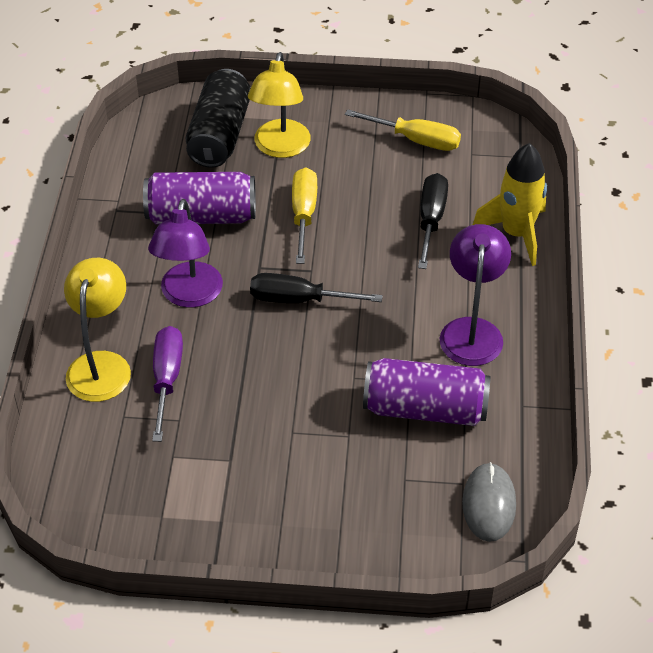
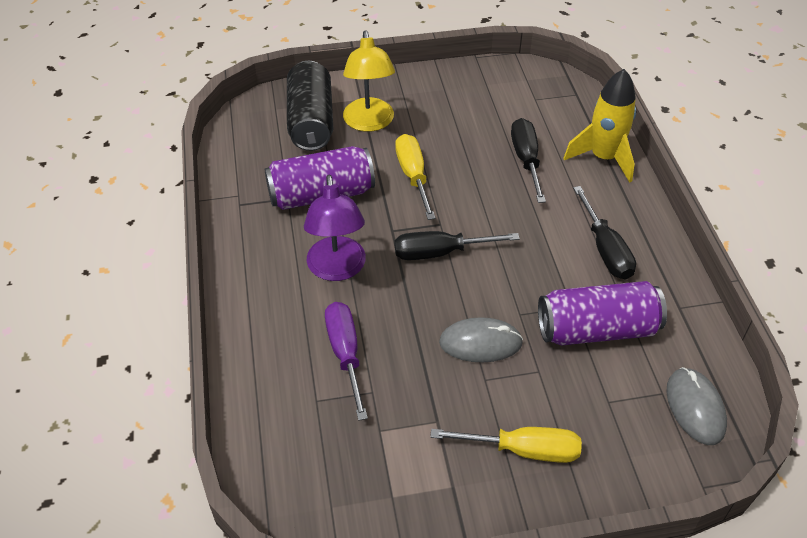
camera: 15 degrees left, 0 degrees up
(101, 365) = (276, 353): yellow lamp -> none
(302, 397) = (480, 343): none -> grey mouse
(415, 140) = (483, 96): yellow screwdriver -> yellow screwdriver (522, 450)
(472, 330) = (605, 249): purple lamp -> black screwdriver

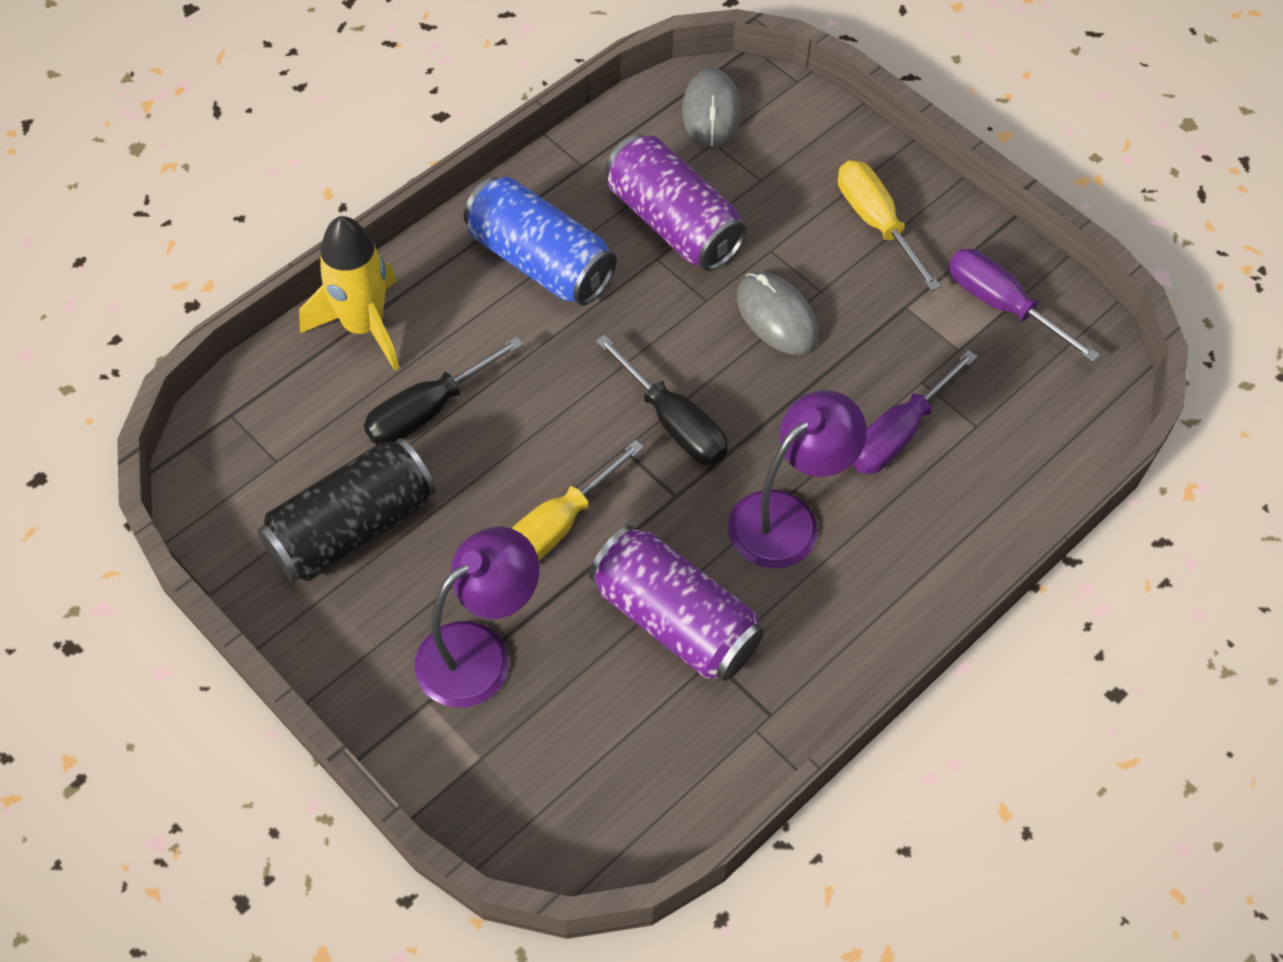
camera: 125 degrees left, 10 degrees up
(311, 121) = (531, 738): black can -> black can (351, 528)
(369, 123) = (479, 652): yellow lamp -> purple lamp
(394, 483) = (1002, 306): none -> purple screwdriver
(605, 249) = (540, 261): black screwdriver -> blue can
(695, 408) = (711, 112): grey mouse -> grey mouse turned 45 degrees counterclockwise

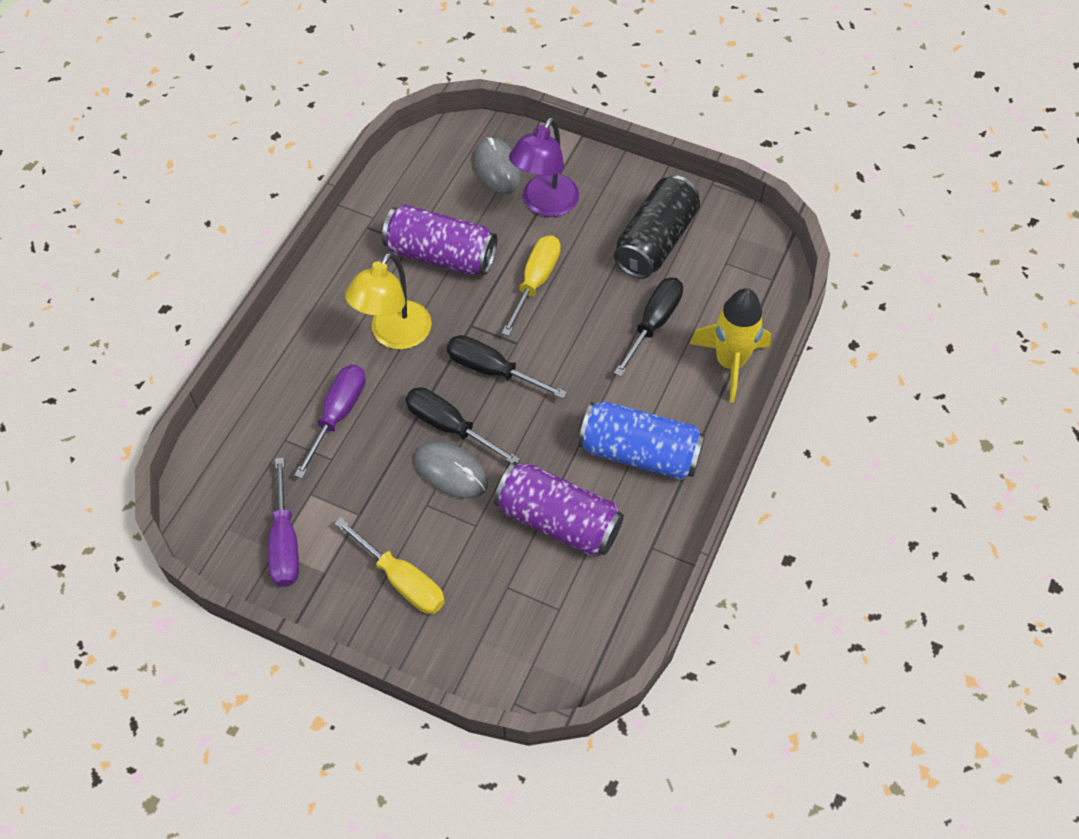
camera: 160 degrees right, 0 degrees up
(711, 112) = (573, 639): grey mouse -> grey mouse (498, 168)
(758, 369) = (450, 427): none -> black screwdriver
(787, 517) = (394, 335): purple lamp -> yellow lamp
(1002, 306) = (285, 541): purple screwdriver -> purple screwdriver turned 60 degrees clockwise

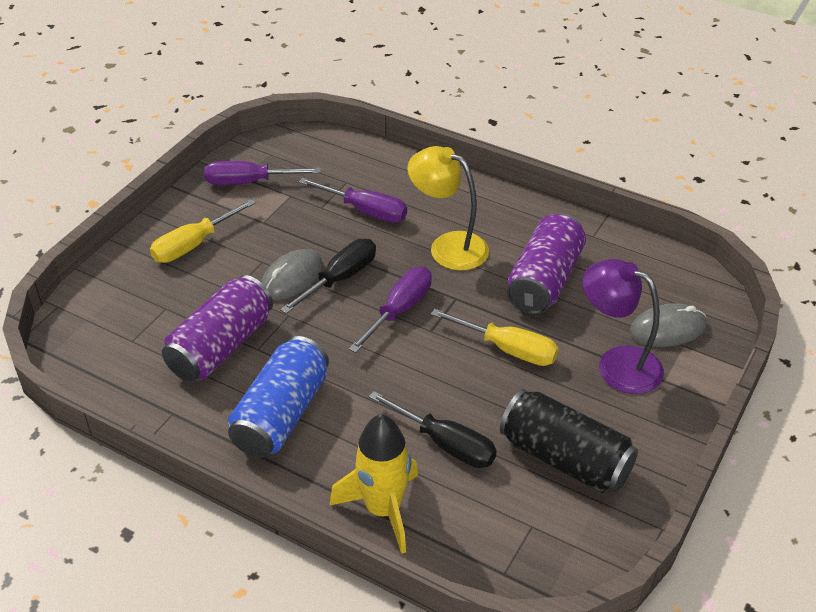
camera: 95 degrees right, 15 degrees down
(492, 370) = (399, 310): black screwdriver -> purple screwdriver

